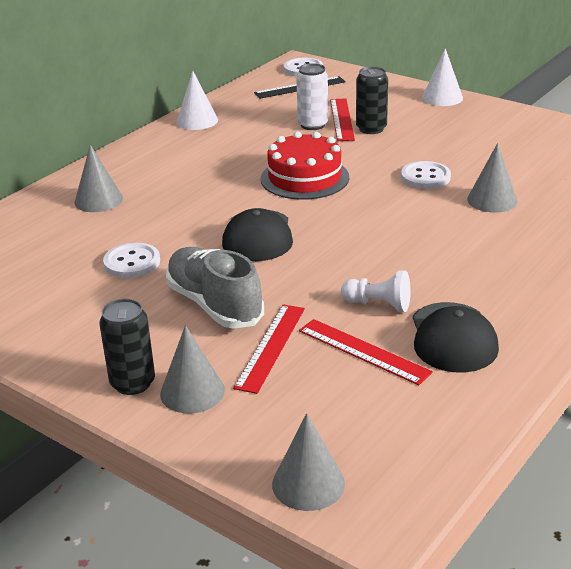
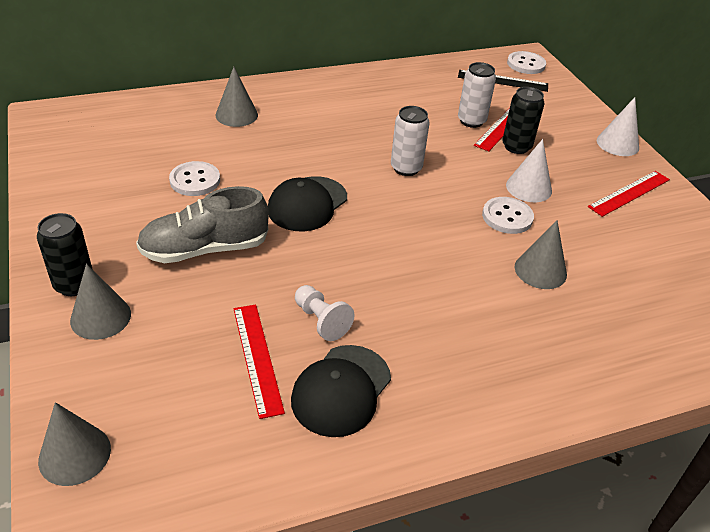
camera: 30 degrees right, 10 degrees up
(197, 121) = (386, 77): white cone -> white cone (528, 188)
(214, 305) = (204, 249): grey shoe -> grey shoe turned 105 degrees counterclockwise
(271, 347) = (197, 311): red ruler -> red ruler (629, 193)
(304, 178) = (406, 168): red cake -> white can

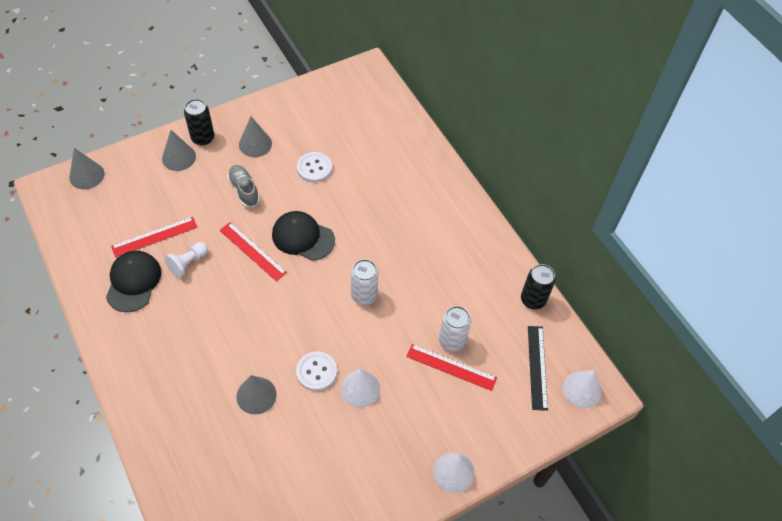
camera: 80 degrees right, 15 degrees up
(204, 249) = (244, 190): grey shoe -> grey shoe, size x0.64
(236, 115) = (404, 173): grey cone -> grey cone (255, 144)
(341, 390) = (133, 282): black cap -> black cap turned 75 degrees clockwise
(516, 147) = (420, 379): black can -> black can (533, 300)
(526, 64) = (582, 389): white button -> white cone
(629, 193) = (373, 474): red ruler -> red ruler (252, 251)

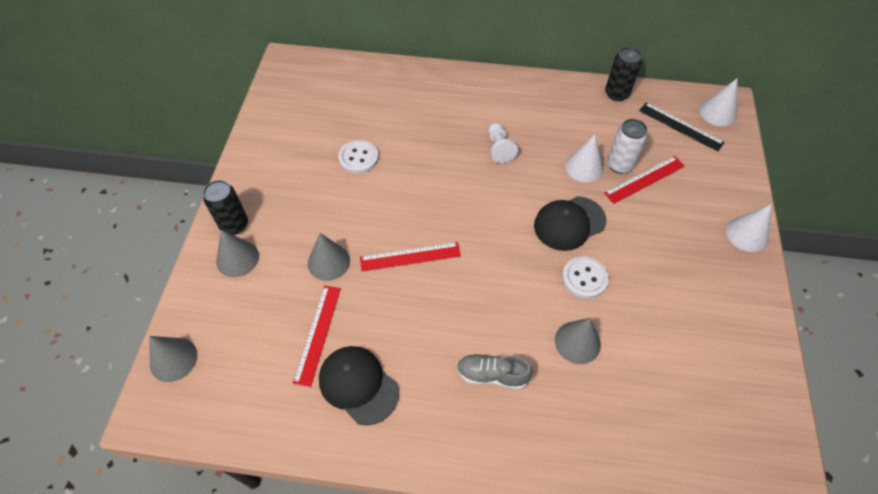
camera: 50 degrees left, 0 degrees up
(188, 263) = (378, 320): white pawn -> white pawn (499, 148)
(244, 190) = (332, 225): grey shoe -> grey shoe (492, 375)
(255, 144) = (285, 186): grey cone -> grey cone (328, 262)
(303, 237) = (428, 208): black cap -> black cap (569, 223)
(360, 389) = (624, 254): white cone -> white cone (584, 167)
(364, 295) = (529, 198): white can -> none

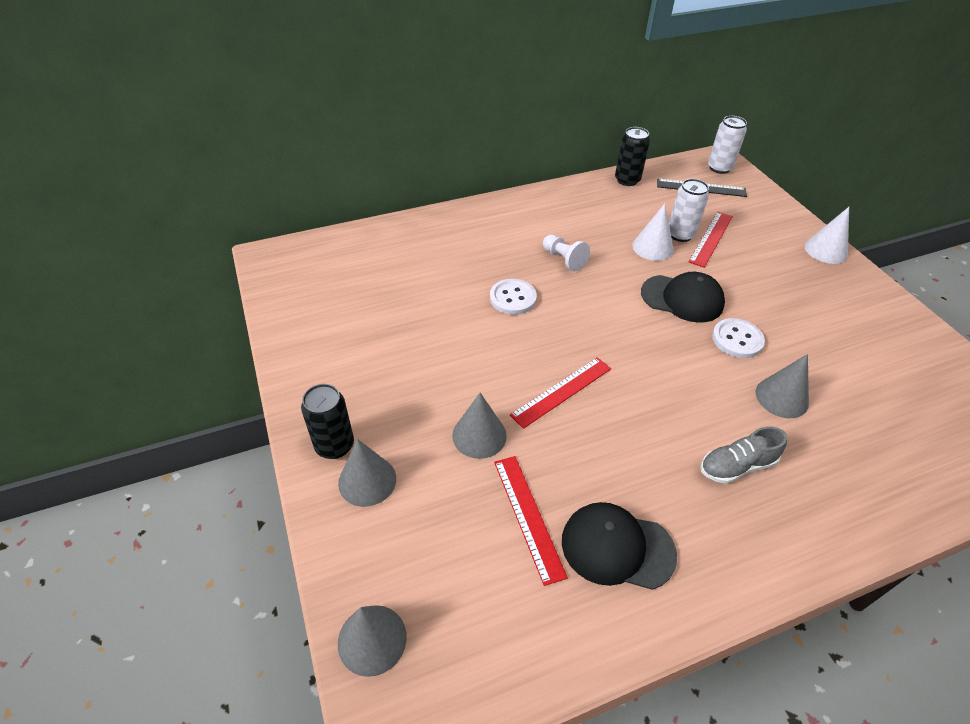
camera: 30 degrees left, 10 degrees down
(358, 158) = (428, 320): white button -> white button (513, 298)
(569, 223) = (682, 298): black cap -> black cap turned 105 degrees counterclockwise
(718, 112) = (719, 168): white cone -> white can

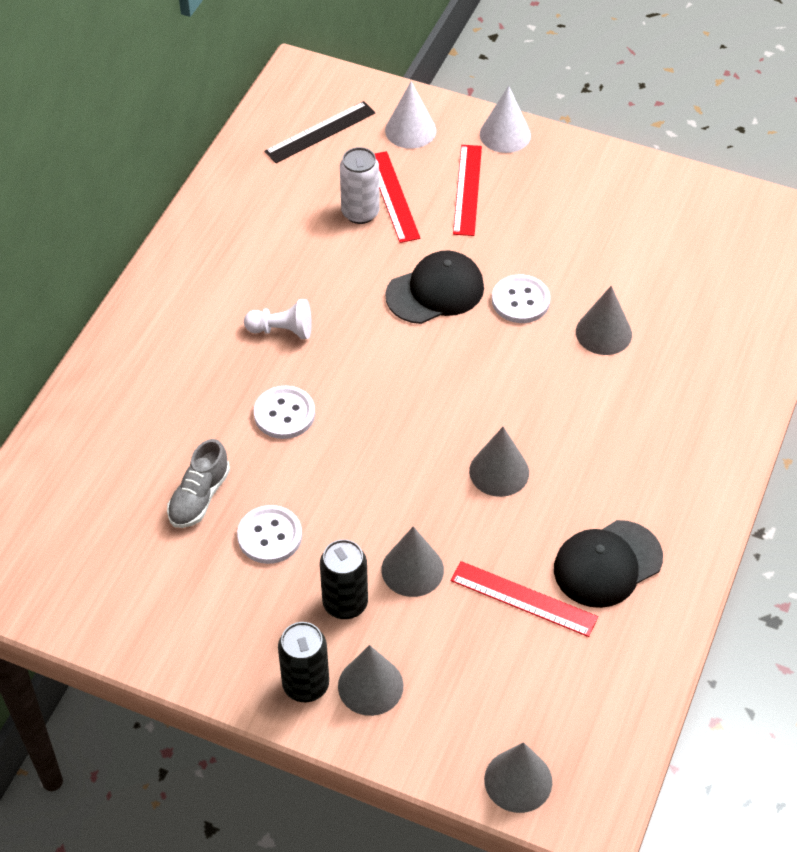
camera: 45 degrees left, 5 degrees up
(424, 351) = (269, 536): none -> white button
(562, 391) = (433, 472): red ruler -> red ruler (467, 189)
(606, 424) = (499, 471): none -> grey cone
(627, 180) = (235, 175): black can -> black can (345, 603)
(653, 247) = (350, 249): white cone -> white cone (410, 130)
(719, 168) = (312, 89): white can -> none
(736, 466) = (625, 425): grey shoe -> grey shoe (199, 497)

